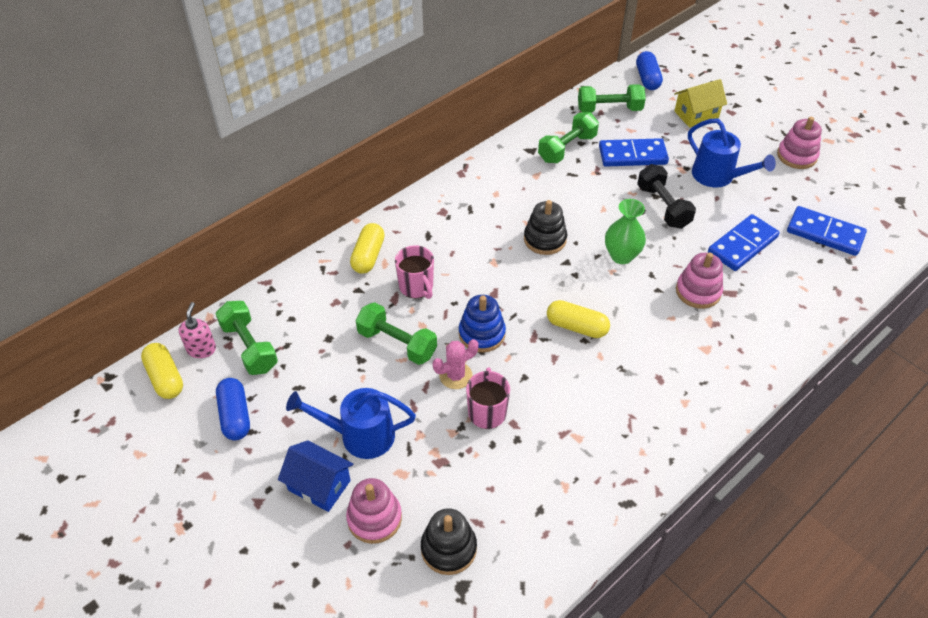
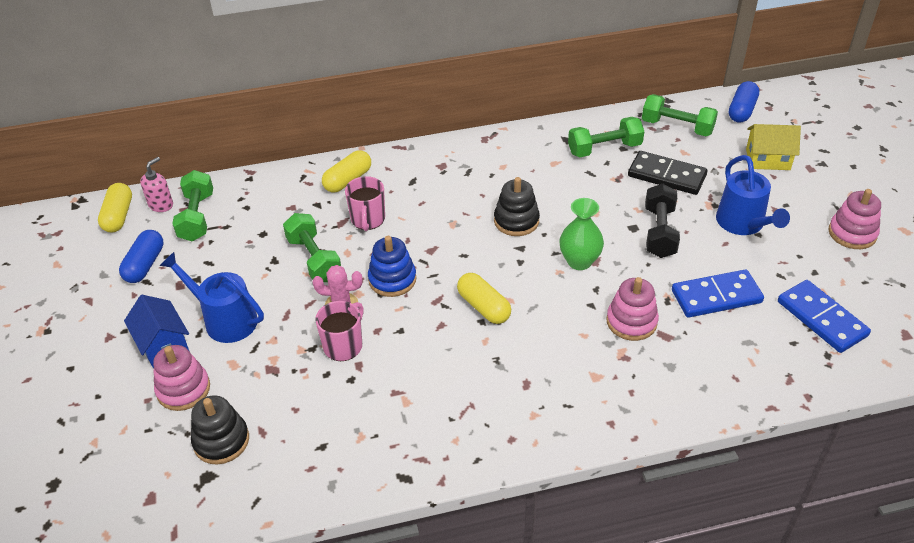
camera: 30 degrees right, 5 degrees down
(632, 155) = (666, 176): blue domino -> black domino

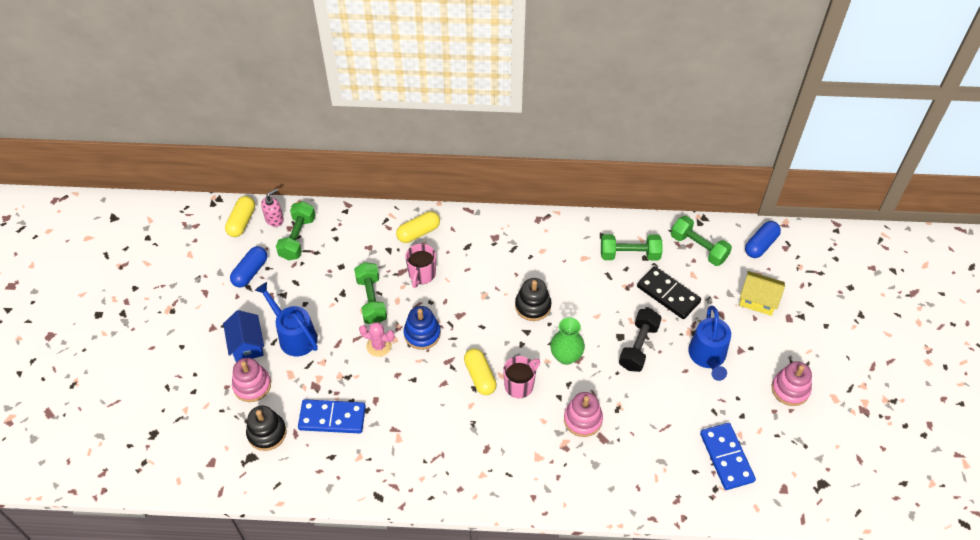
camera: 15 degrees right, 10 degrees up
(344, 345) = (370, 381): pink mug -> pink mug (519, 385)
(716, 297) = (655, 416): blue domino -> blue domino (332, 418)

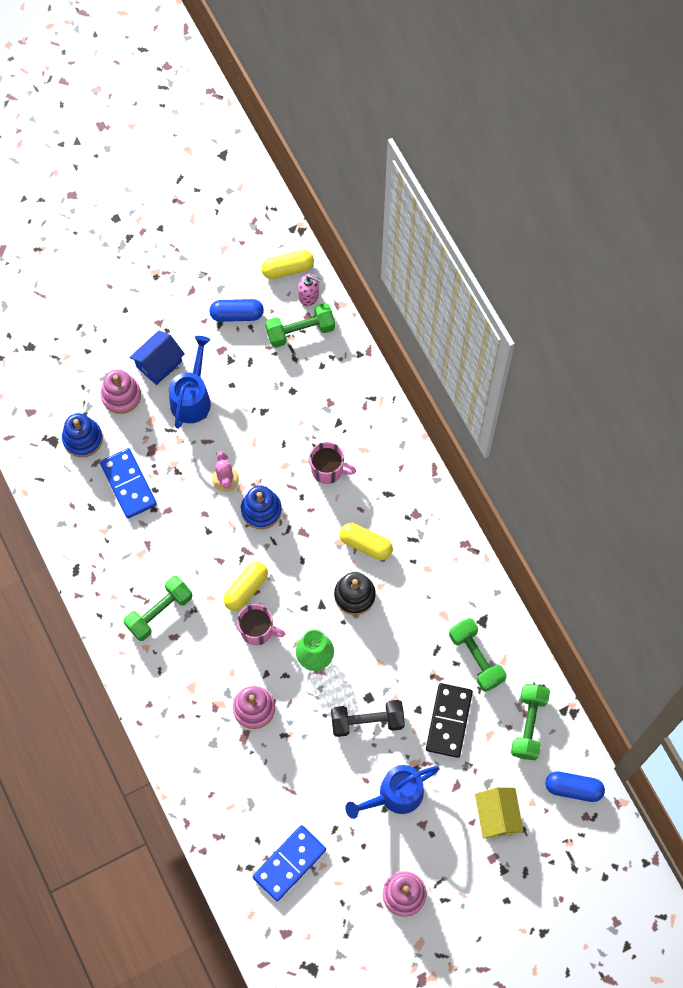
camera: 60 degrees right, 15 degrees up
(267, 433) = (83, 439): black stacking toy -> blue stacking toy
(371, 300) = (271, 442): green dumbbell -> green dumbbell (159, 612)
(418, 232) = (376, 438): yellow capsule -> yellow capsule (365, 544)
(422, 274) = (328, 470): pink mug -> pink mug turned 150 degrees counterclockwise

